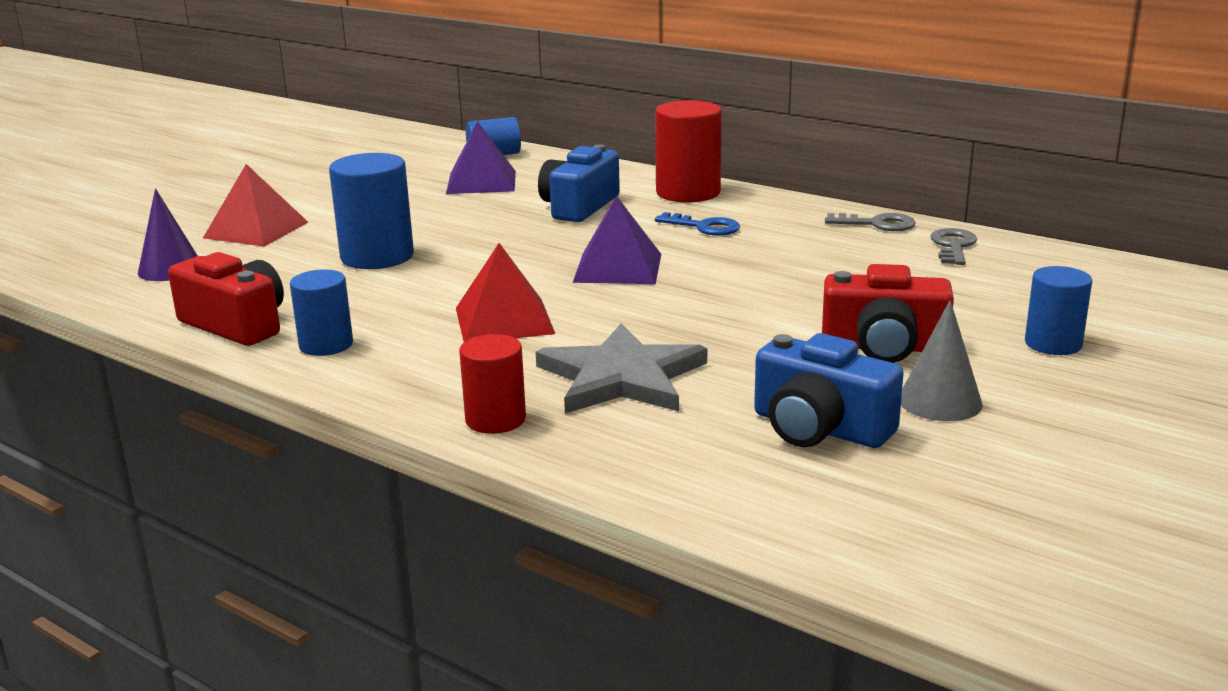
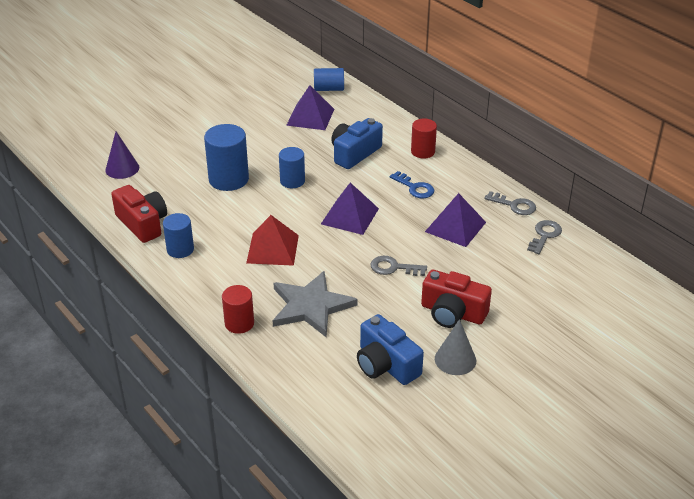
camera: 15 degrees right, 15 degrees up
(256, 230) = (174, 141): red pyramid -> none
(688, 193) = (423, 152): red cylinder -> red cylinder, size x0.62
(737, 312) = (393, 268): none -> grey key
(804, 256) = (455, 227): none -> purple pyramid
(1053, 344) = (542, 330): blue cylinder -> blue cylinder (292, 181)

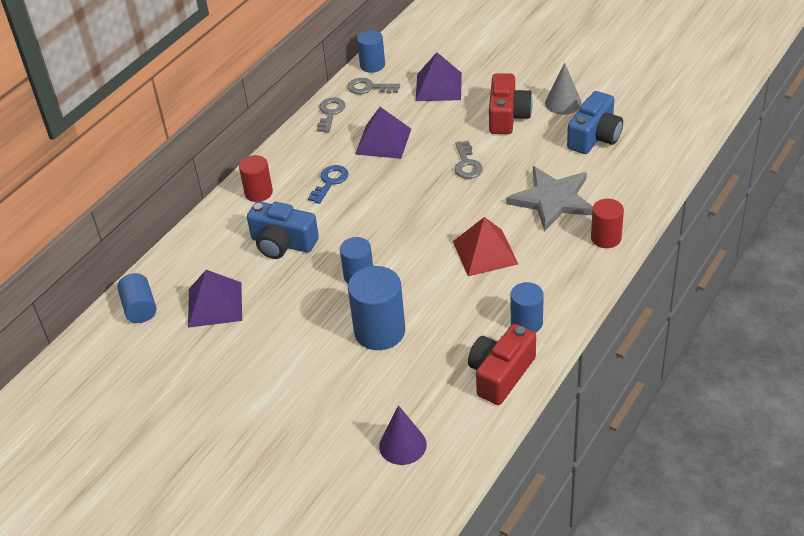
camera: 105 degrees left, 5 degrees up
(350, 216) = (401, 214): purple pyramid -> purple pyramid (438, 86)
(583, 245) = (372, 65): none -> blue cylinder

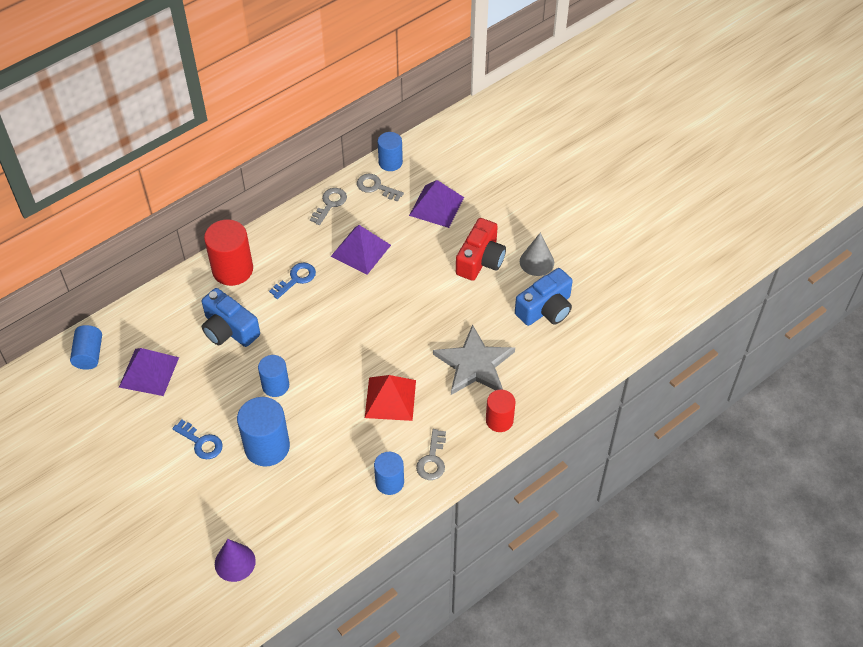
camera: 15 degrees right, 10 degrees up
(258, 193) = (232, 269): red cylinder -> red cylinder, size x1.61
(306, 349) = (201, 442): none -> blue key
(467, 164) = (420, 300): grey key -> grey key (432, 459)
(501, 374) = (344, 524): red camera -> none

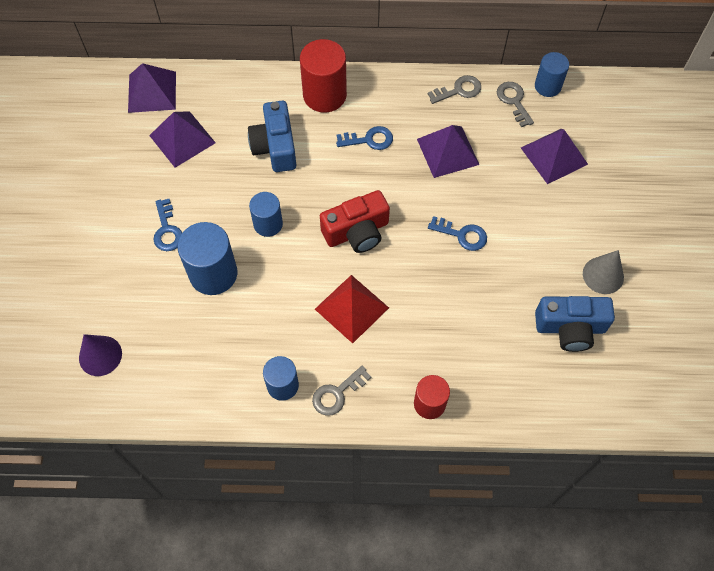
camera: 40 degrees right, 10 degrees up
(89, 354) = (152, 91): blue cylinder -> purple pyramid
(422, 299) = (462, 235): none -> blue key
(474, 364) = (455, 332): grey star -> none
(480, 260) = (549, 235): red camera -> red camera (357, 232)

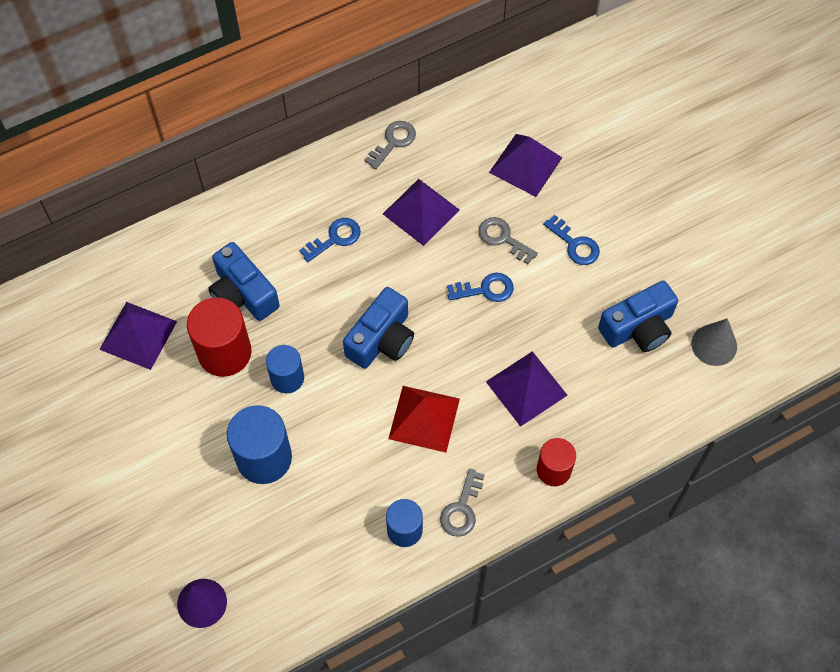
camera: 30 degrees left, 0 degrees up
(152, 91) = (70, 300): purple pyramid -> purple pyramid (526, 388)
(167, 230) = (186, 439): blue key -> blue key (575, 244)
(324, 95) = (260, 213): red cylinder -> red cylinder (224, 352)
(357, 232) = (381, 339): red camera -> blue camera
(513, 101) = (454, 127): grey key -> grey key (503, 238)
(547, 86) = (478, 95): blue cylinder -> none
(603, 275) = (638, 261): grey cone -> grey cone (714, 345)

